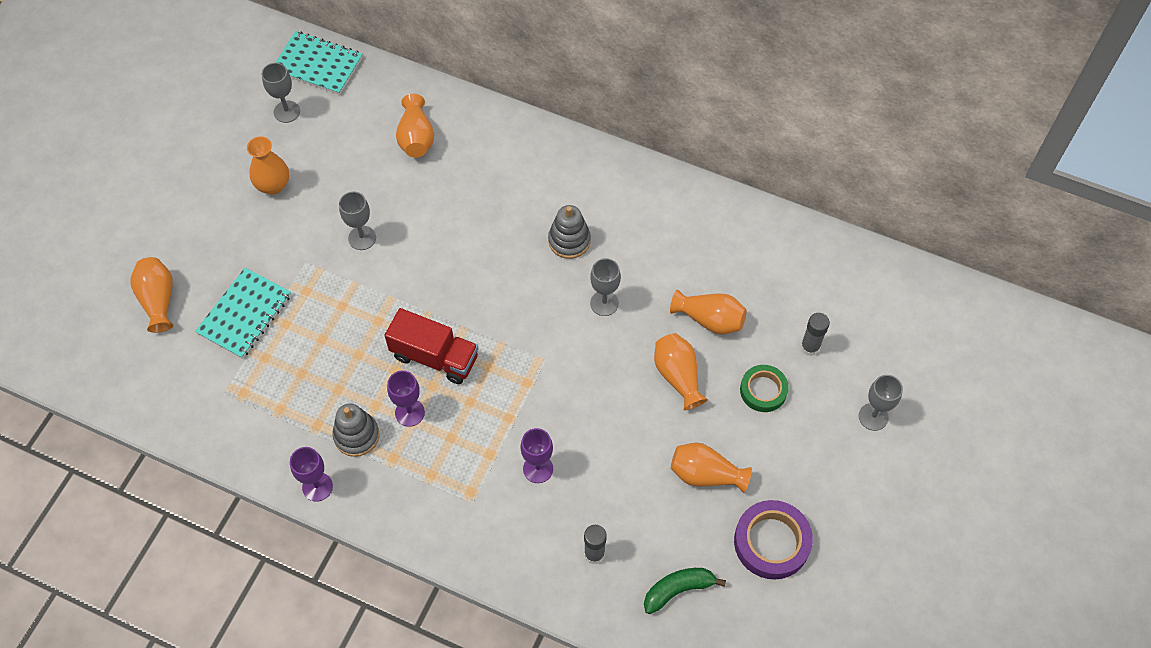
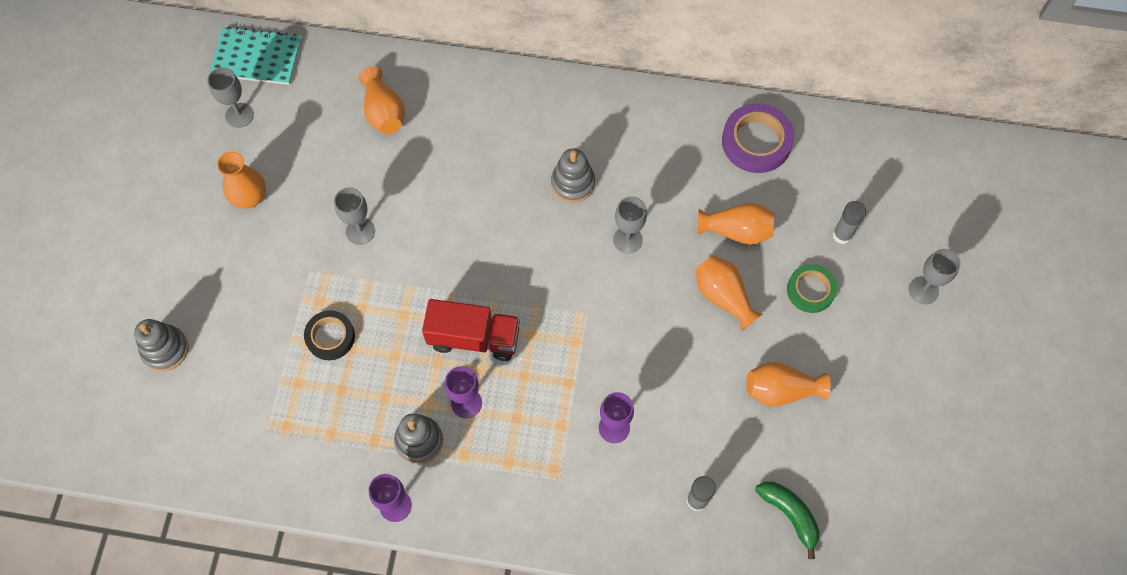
camera: 15 degrees left, 5 degrees up
(158, 300) = (165, 349): orange vase -> grey stacking toy
(245, 314) = (262, 342): turquoise notebook -> none
(306, 324) = (330, 337): none -> black tape
(678, 589) = (790, 515): green banana -> green banana turned 90 degrees clockwise
(771, 542) = (865, 442): purple tape -> purple tape (756, 142)

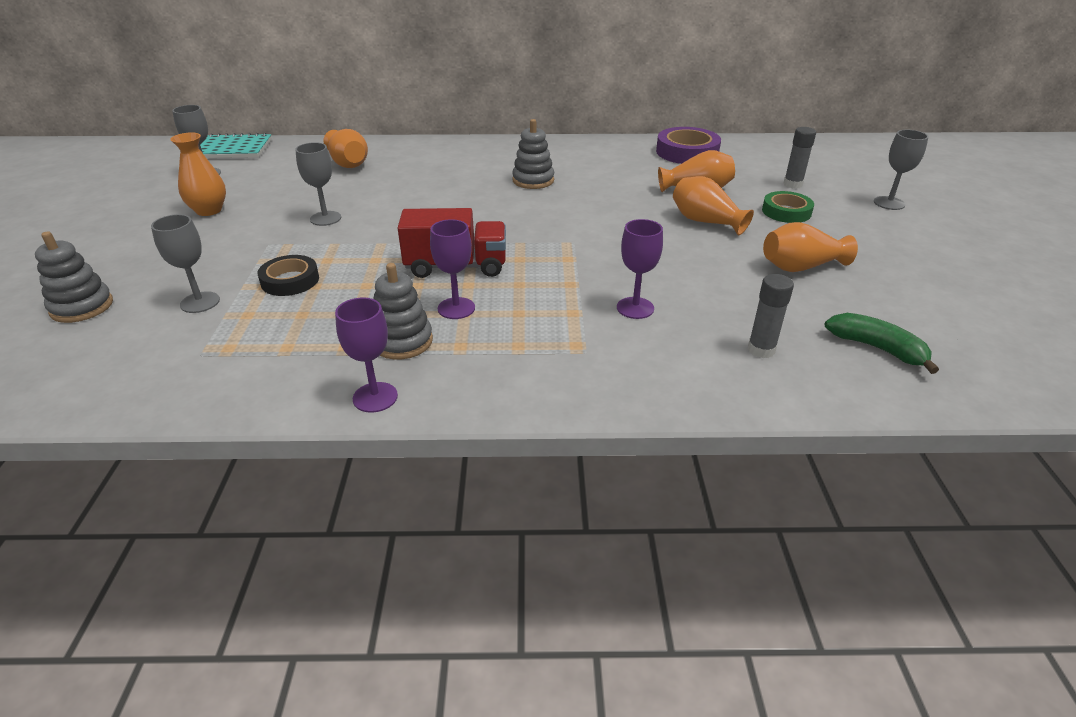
camera: 10 degrees left, 30 degrees down
(627, 240) = (597, 202): grey goblet -> grey goblet (200, 302)

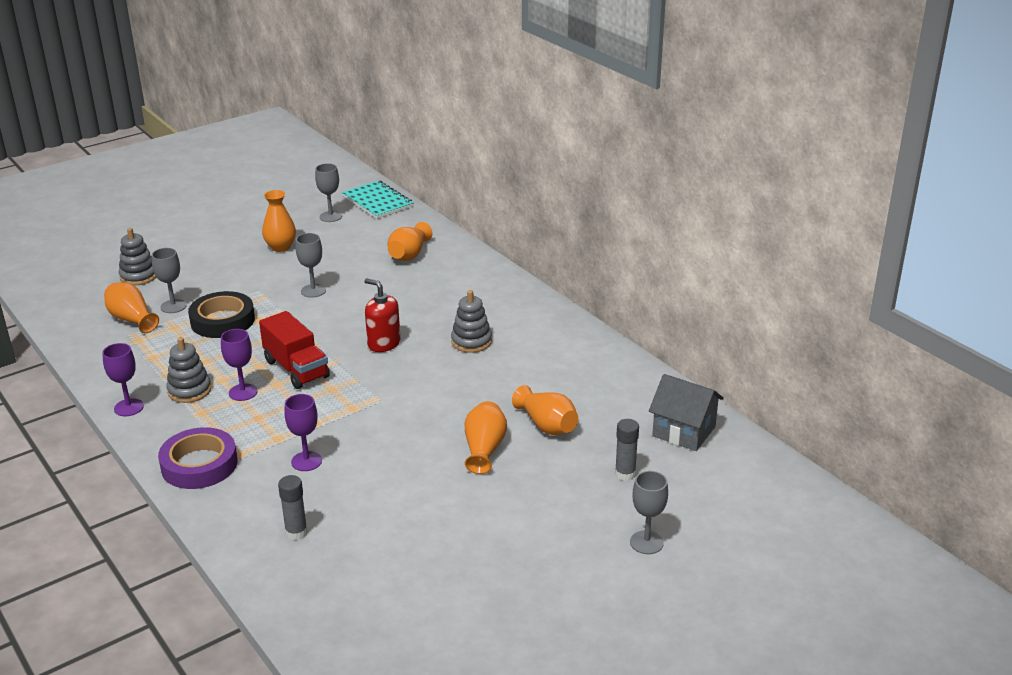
camera: 55 degrees right, 5 degrees down
(290, 280) = (222, 320): black tape -> black tape, size x1.53
(478, 214) = (384, 343): none -> red soap dispenser
(687, 152) = (632, 393): purple tape -> purple tape (199, 464)
(755, 152) = (684, 431): none -> grey house
(786, 212) = (554, 486): green tape -> none
(800, 267) = (447, 520): orange vase -> orange vase (132, 319)
(877, 348) = (344, 587): green banana -> none

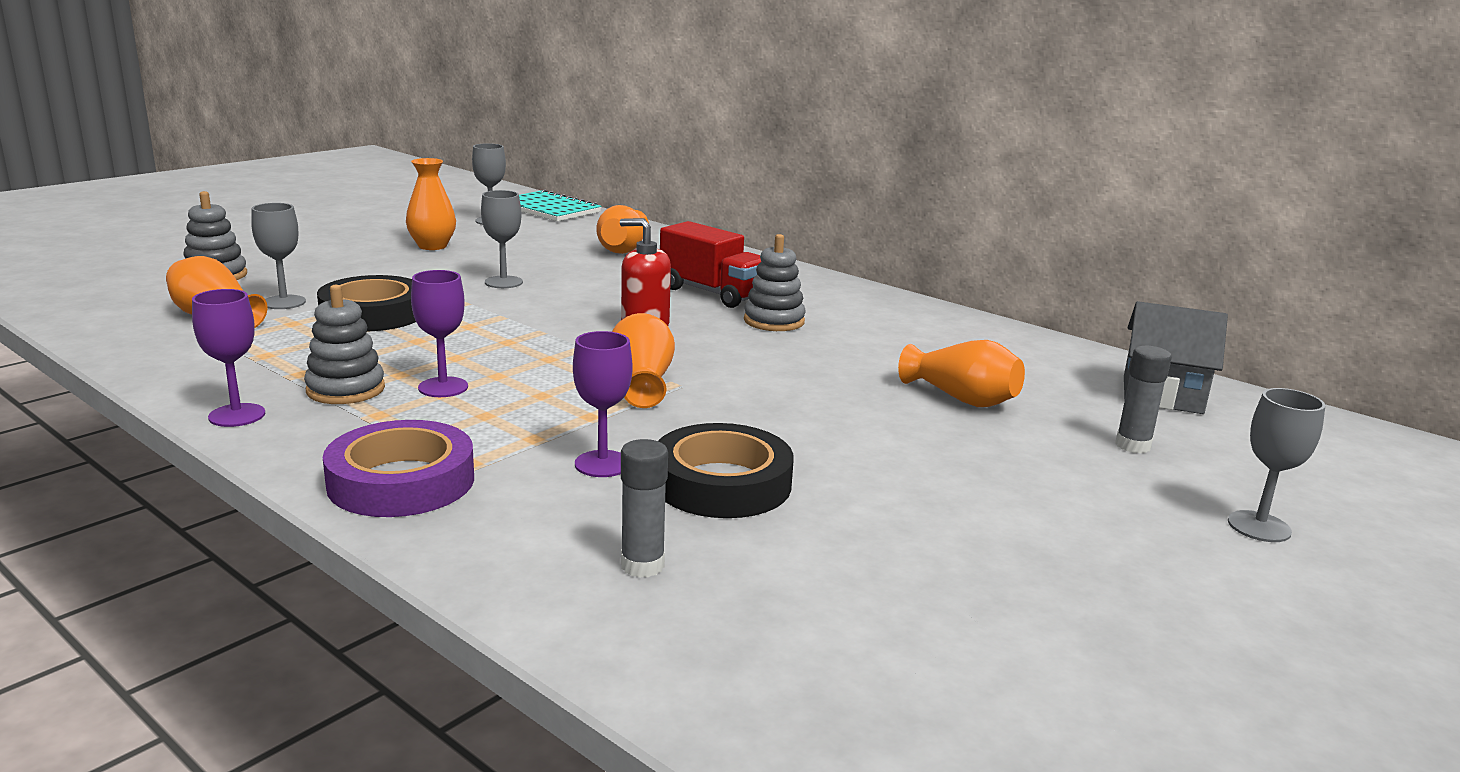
camera: 15 degrees left, 10 degrees down
(296, 369) = (521, 358): red truck -> red truck (713, 293)
(364, 481) = (722, 483): none -> black tape
(484, 449) = (891, 431): orange vase -> orange vase (641, 383)

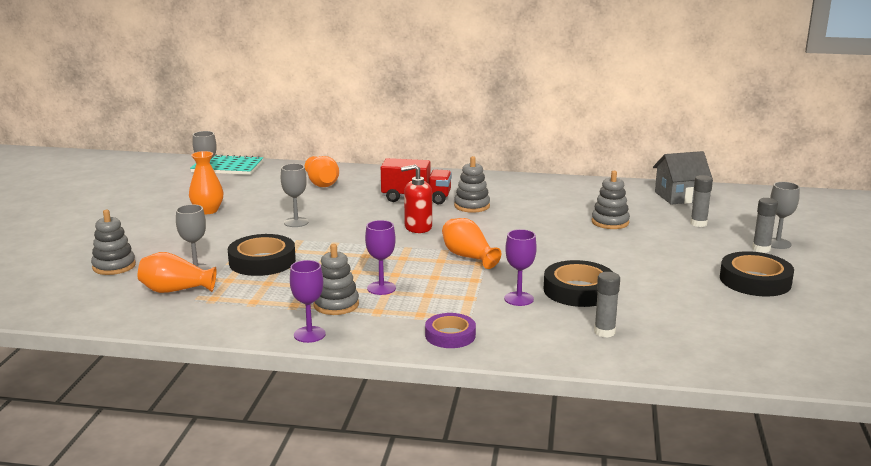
camera: 30 degrees left, 0 degrees up
(401, 481) = (450, 335): purple tape -> purple tape, size x0.65
(962, 399) = (610, 222): orange vase -> grey stacking toy
(1099, 579) = (755, 280): none -> black tape
(1204, 525) = (761, 249): none -> grey glue stick

